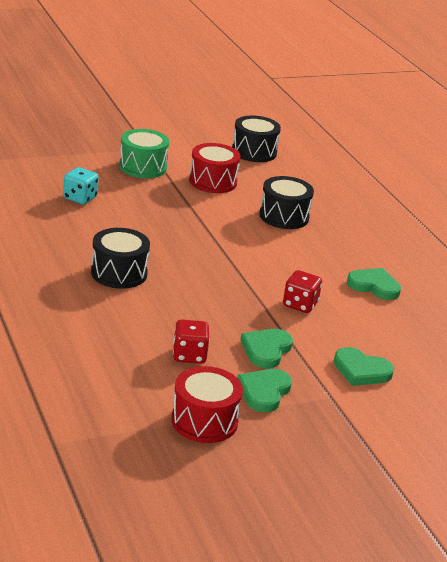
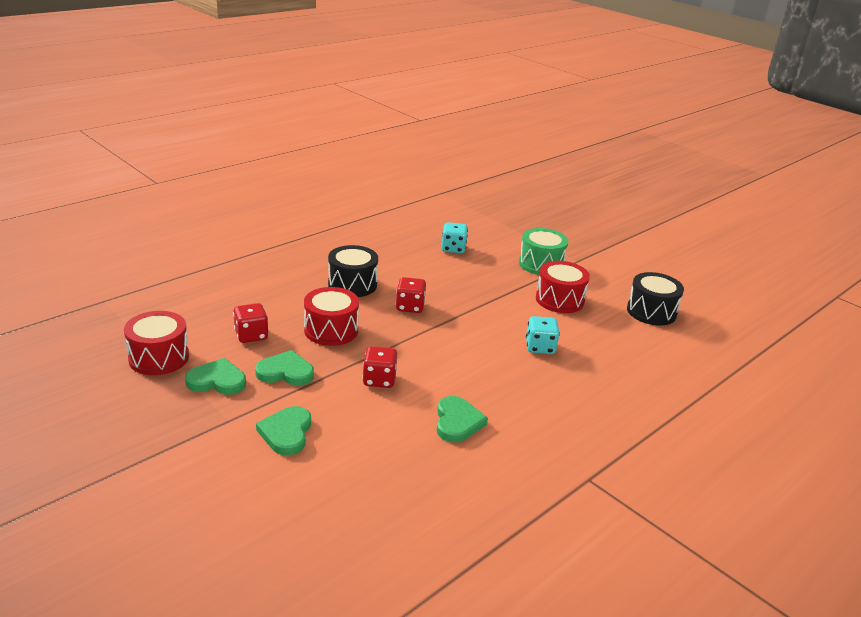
camera: 70 degrees right, 0 degrees up
(183, 255) = (410, 307): none -> red dice
(203, 308) = (331, 330): none -> red drum
(284, 216) = (540, 347): black drum -> turquoise dice

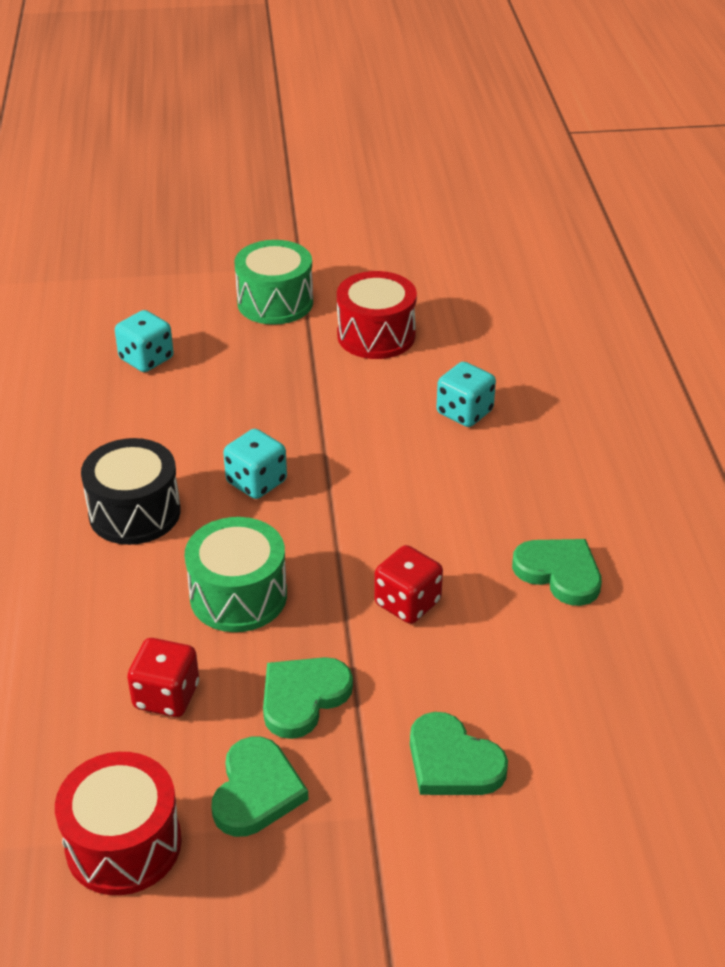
camera: 50 degrees left, 10 degrees up
(217, 381) = (256, 791): green heart -> green heart turned 150 degrees clockwise
(331, 330) = (238, 596): red drum -> green drum
(410, 307) = (256, 482): red dice -> turquoise dice
(651, 312) = (473, 278): black drum -> none

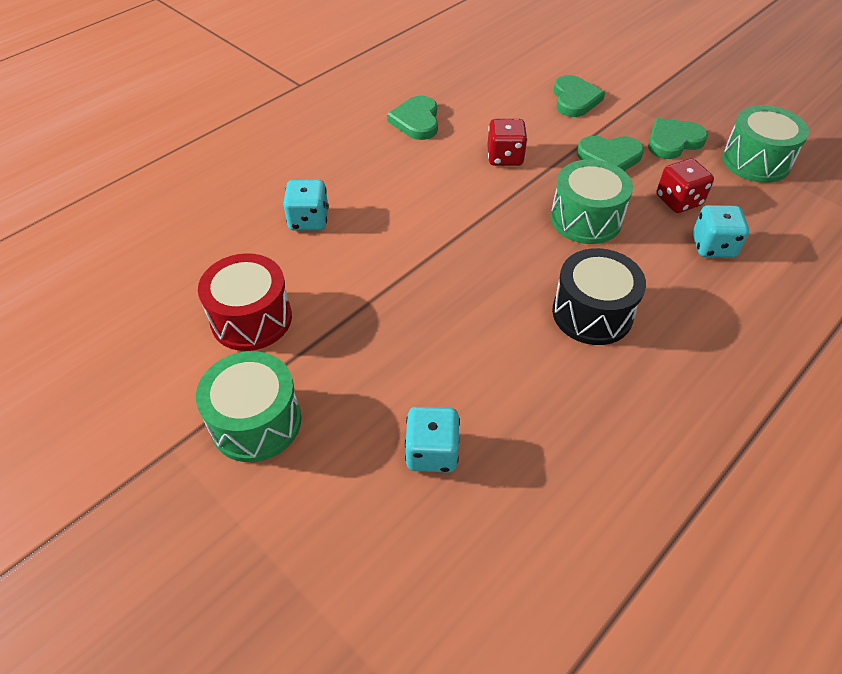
camera: 130 degrees left, 10 degrees up
(123, 844) = (755, 161): red drum -> green drum
(256, 482) = (491, 274): turquoise dice -> turquoise dice (713, 246)

